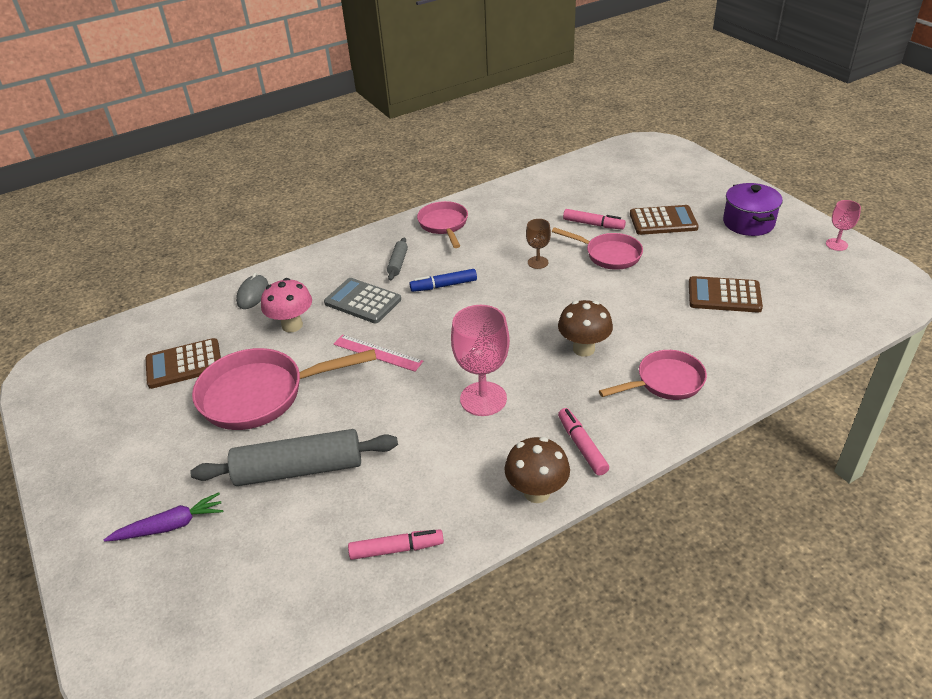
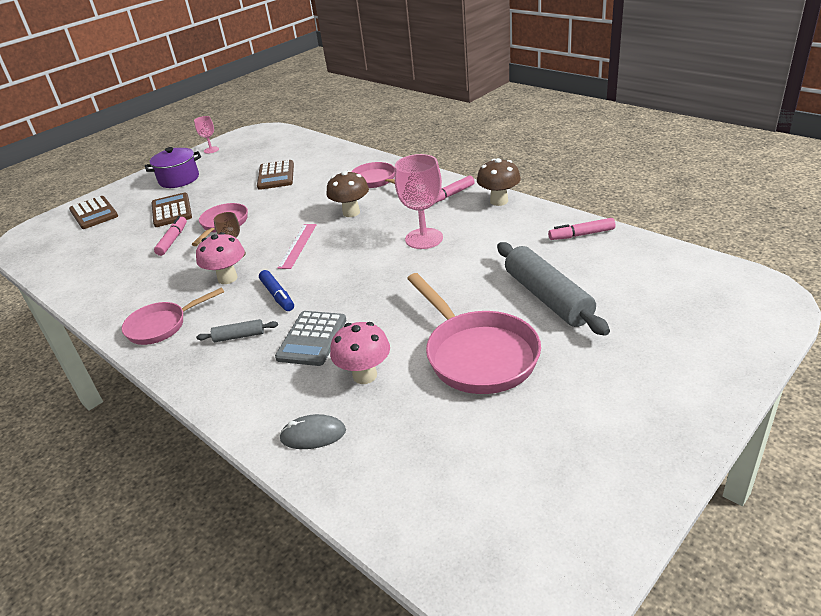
camera: 105 degrees left, 5 degrees down
(170, 526) = (654, 342): purple carrot -> none
(184, 364) = (460, 437): brown calculator -> brown calculator (94, 213)
(377, 353) = (389, 304): pink ruler -> pink ruler (298, 245)
(396, 549) = (581, 235): pink marker -> pink marker turned 75 degrees counterclockwise
(495, 257) = (227, 278): none -> pink mushroom

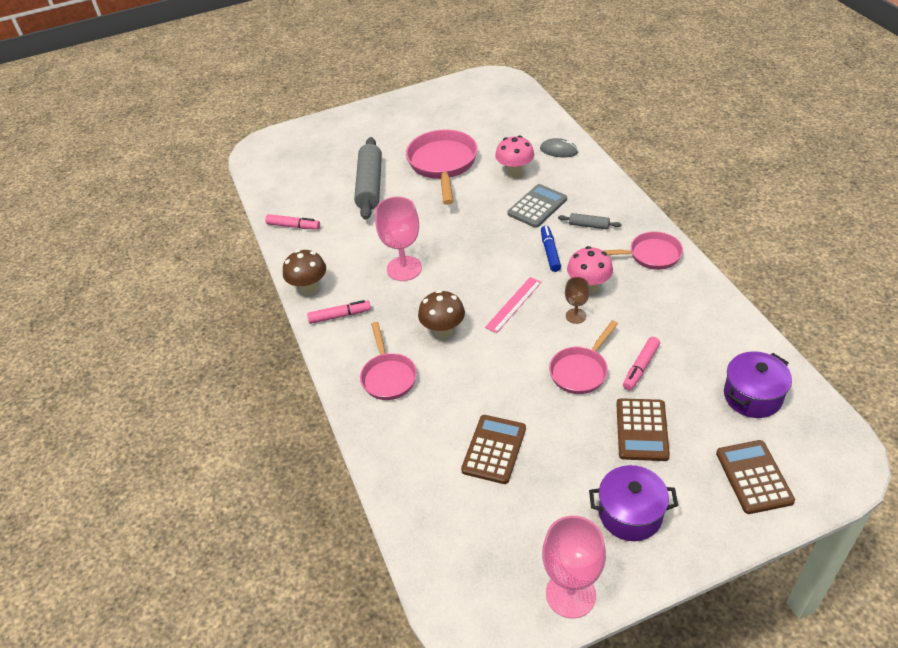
camera: 155 degrees left, 10 degrees up
(81, 250) = (752, 396): none -> purple pot
(211, 150) = (570, 594): pink goblet -> pink goblet, size x1.87

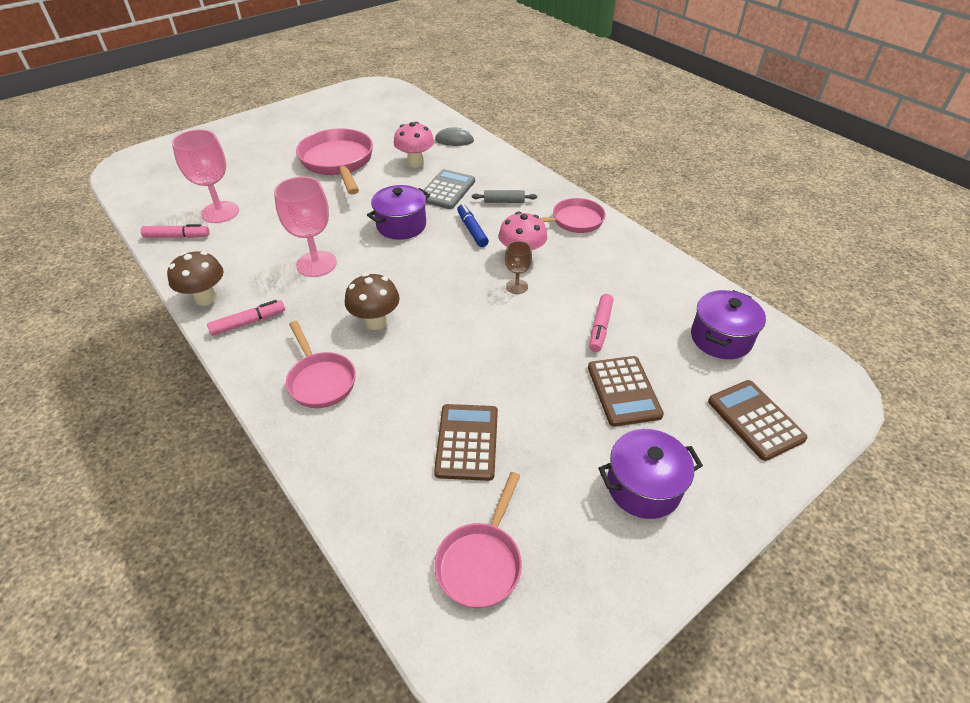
camera: 20 degrees left, 0 degrees up
(370, 185) = (261, 188): grey rolling pin -> none
(486, 239) = (401, 225): none -> purple pot
(513, 304) = (447, 284): pink ruler -> none
(570, 594) = (608, 601): pink goblet -> pink goblet (220, 212)
(581, 371) = (539, 340): pink pan -> pink pan (481, 562)

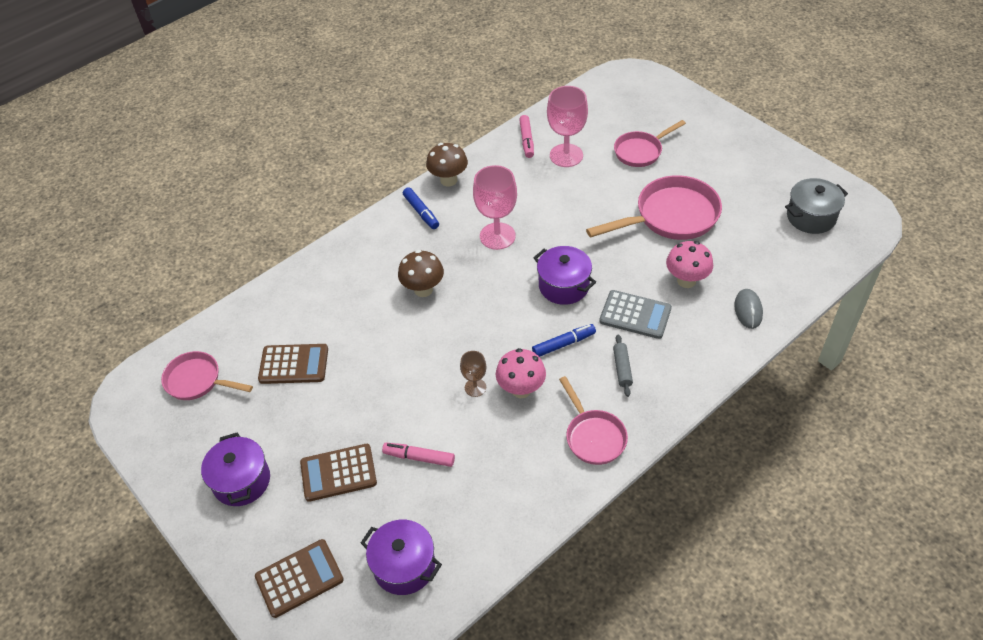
camera: 90 degrees right, 5 degrees up
(248, 322) = (421, 212): pink marker -> blue marker
(320, 380) = (359, 268): pink pan -> pink pan (641, 151)
(368, 105) = (811, 217): none -> grey pot

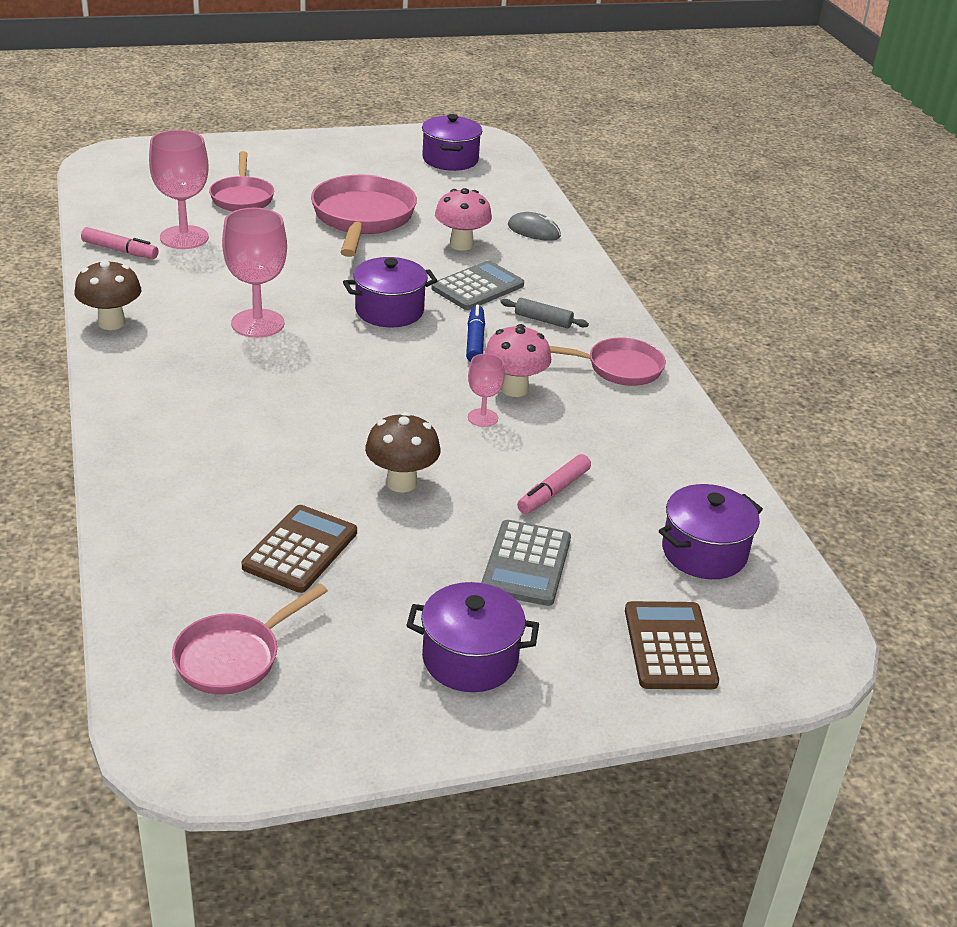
camera: 70 degrees left, 15 degrees down
(338, 473) = (526, 564): brown calculator -> grey calculator
(421, 212) = (142, 360): blue marker -> none
(423, 289) = (284, 403): brown mushroom -> brown mushroom (401, 482)
(475, 387) = (482, 418): brown goblet -> pink goblet
(811, 217) = (450, 159): grey pot -> purple pot

